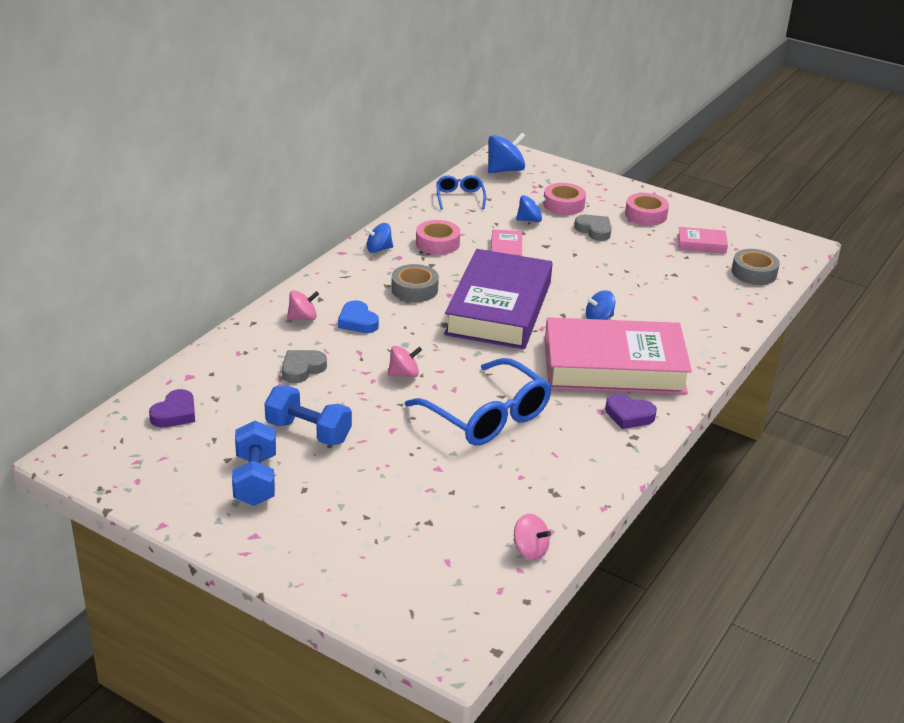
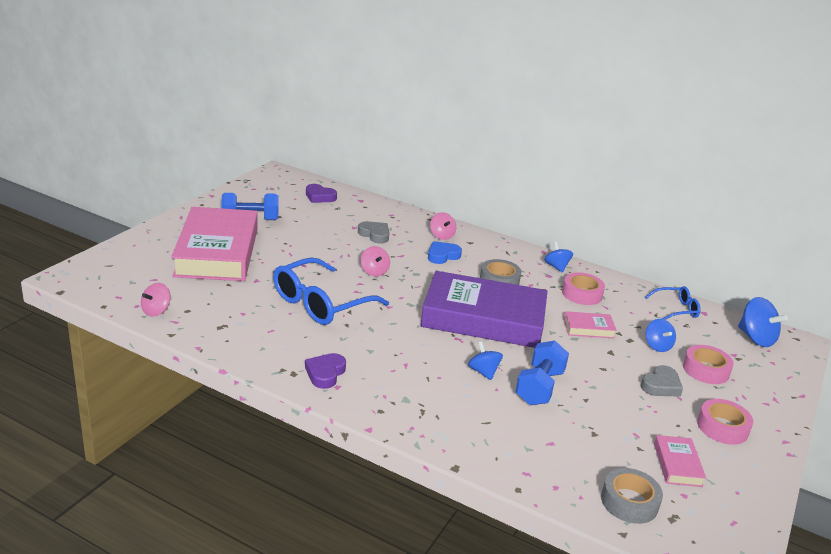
camera: 85 degrees right, 5 degrees down
(308, 432) = (300, 236): blue dumbbell -> blue dumbbell (539, 387)
(614, 366) = (403, 373): pink book -> pink book (217, 252)

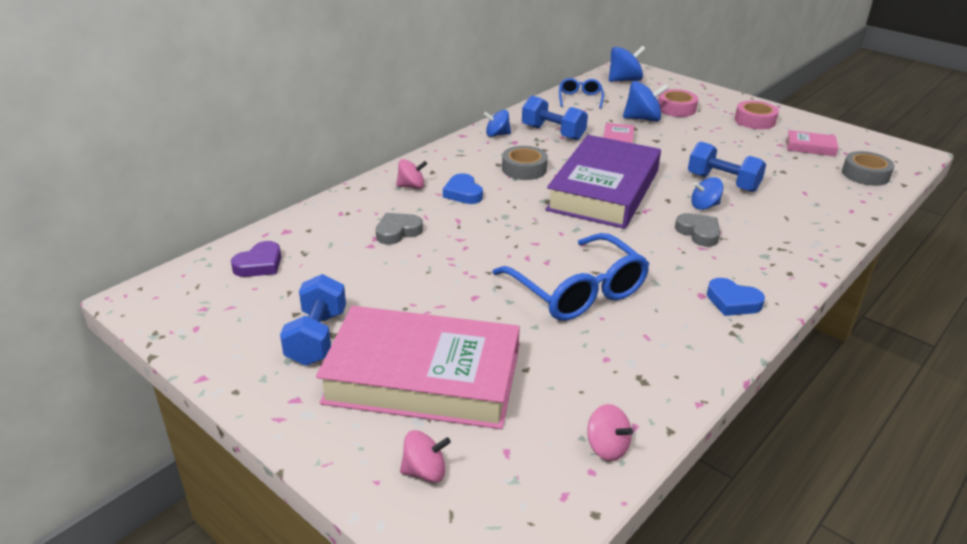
camera: 75 degrees left, 5 degrees up
(325, 373) = (732, 302): purple heart -> blue heart
(374, 271) = (498, 243): pink spinning top -> pink spinning top (425, 471)
(582, 294) = (553, 133): pink tape -> blue dumbbell
(657, 346) = (642, 119): blue spinning top -> blue spinning top, size x1.57
(661, 385) = (704, 130): grey heart -> grey heart (698, 233)

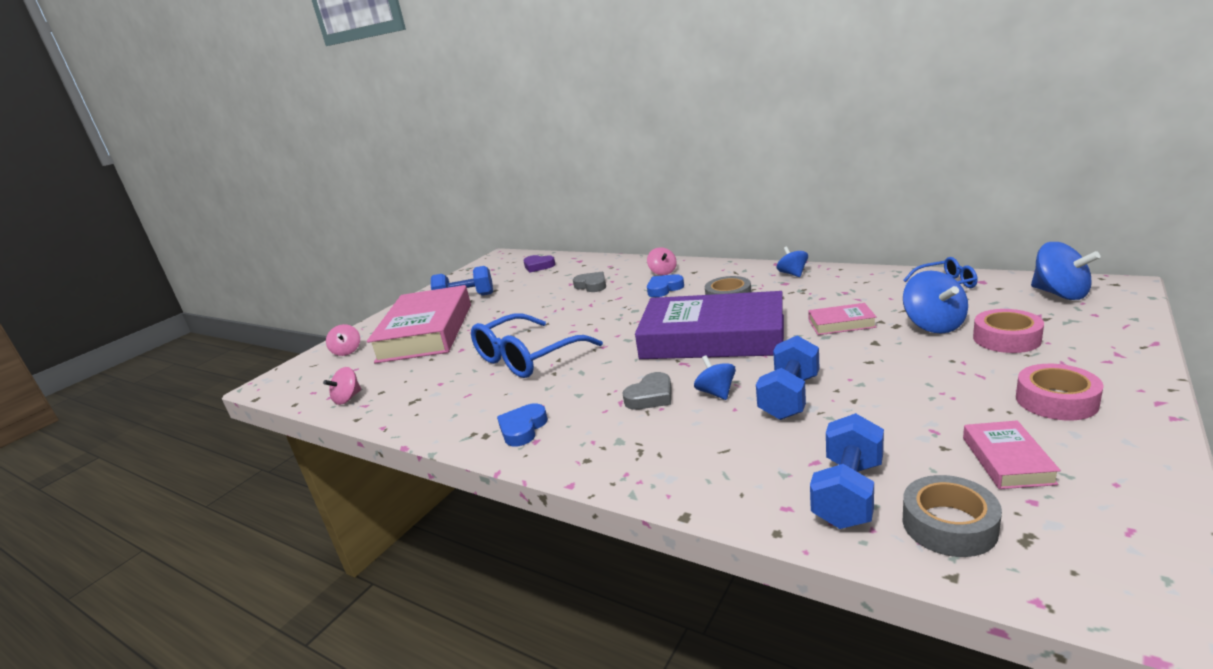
camera: 85 degrees right, 10 degrees down
(553, 133) = (826, 292): blue dumbbell -> blue dumbbell (848, 493)

